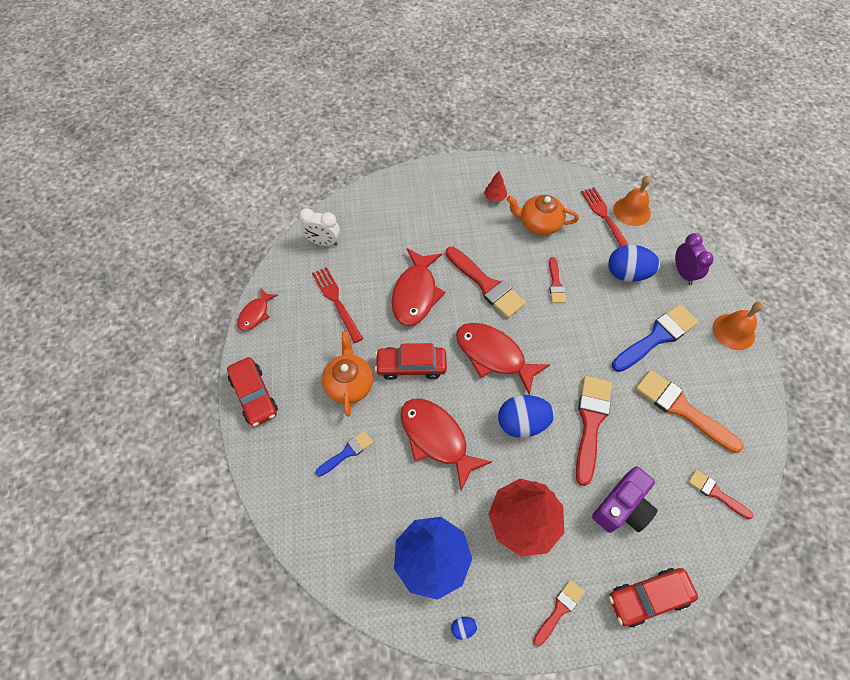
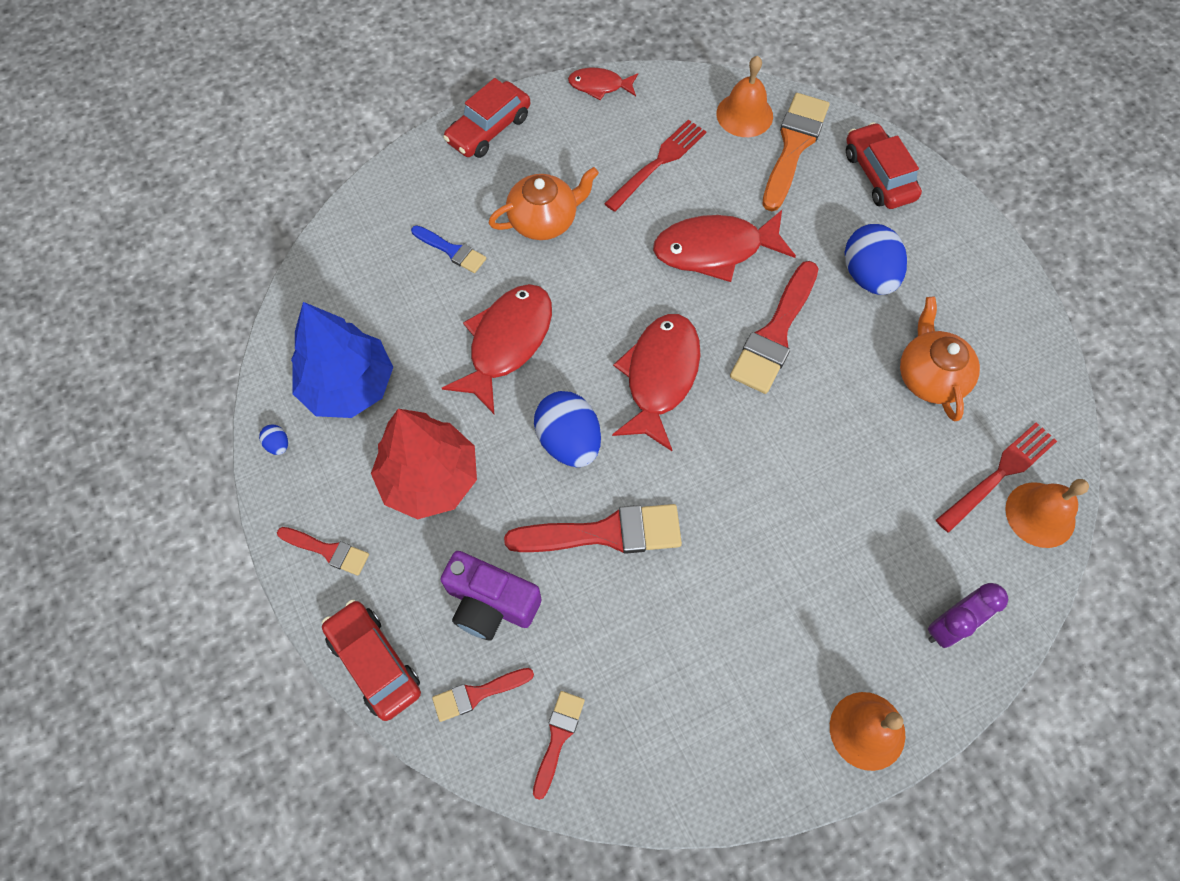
camera: 70 degrees right, 5 degrees up
(323, 242) = (744, 114): white clock -> orange bell
(411, 366) = (599, 281): red car -> red car (878, 175)
(495, 197) = (947, 299): red tree -> none
(555, 284) = (825, 428): red brush -> red brush (477, 694)
(627, 274) = (899, 533): blue egg -> blue egg (868, 275)
(657, 337) = (797, 603): blue brush -> none
(681, 409) = (681, 663): orange brush -> orange brush (793, 146)

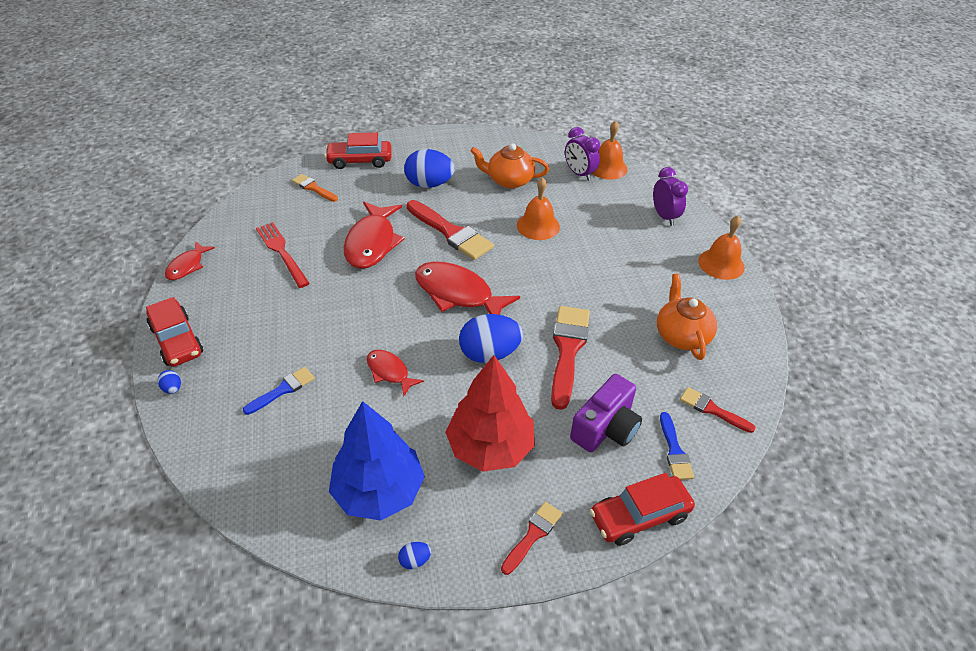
camera: 75 degrees left, 20 degrees down
(426, 156) = (172, 388): none -> blue egg
(477, 694) = (674, 451): red brush -> blue brush
(507, 342) = (389, 372): red fish -> red fish, size x0.55
(544, 220) = (290, 325): orange teapot -> orange teapot (681, 335)
(744, 114) = (271, 202): orange bell -> orange bell (538, 226)
(793, 146) = (313, 188): orange brush -> orange brush, size x0.55
(999, 474) = (579, 174): red fork -> purple clock

